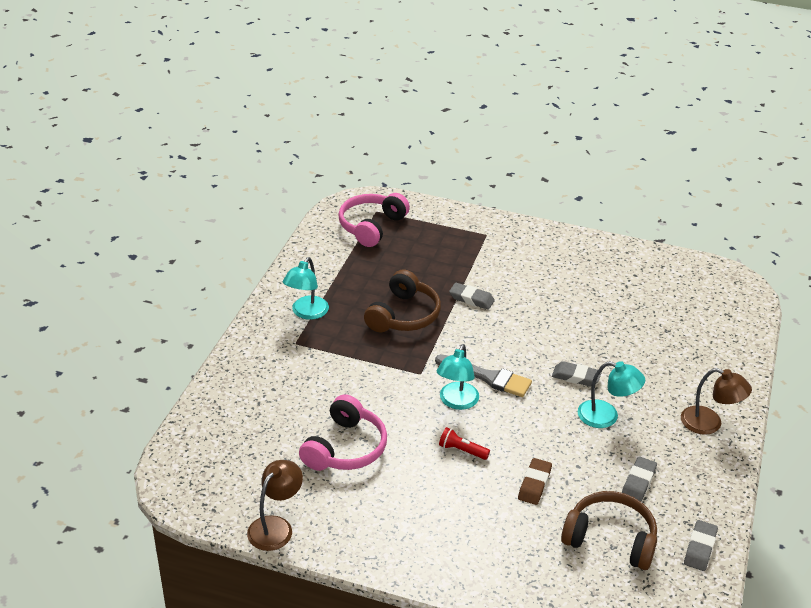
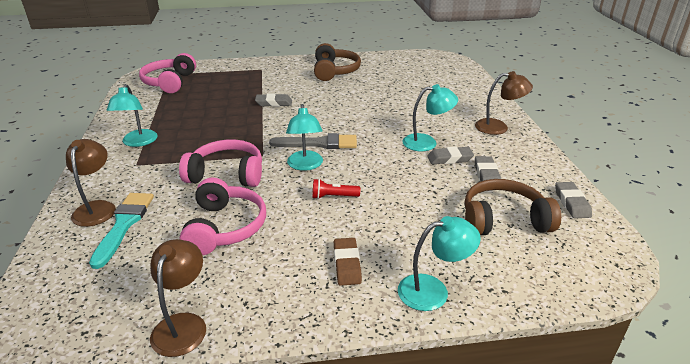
camera: 25 degrees left, 5 degrees down
(245, 385) = (97, 208): none -> brown lamp
(262, 412) = (124, 224): none -> turquoise brush
(374, 386) = (227, 174): none -> pink headphones
(403, 315) = (225, 124): brown headphones -> brown headphones (334, 71)
(488, 579) = (433, 290): none -> turquoise lamp
(534, 484) = (411, 201): brown eraser -> brown eraser (347, 264)
(576, 377) = (385, 126): grey eraser -> grey eraser (450, 159)

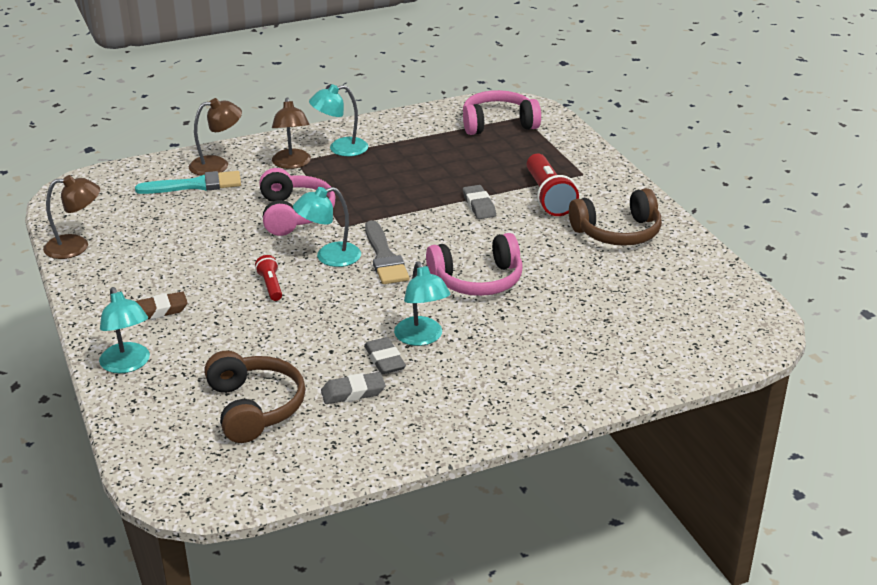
camera: 75 degrees right, 0 degrees up
(224, 227) = (202, 234): pink headphones -> pink headphones (477, 280)
(280, 82) = (548, 197): none -> red flashlight
(498, 127) = (500, 400): brown lamp -> brown lamp (292, 164)
(571, 203) = (306, 465): grey eraser -> none

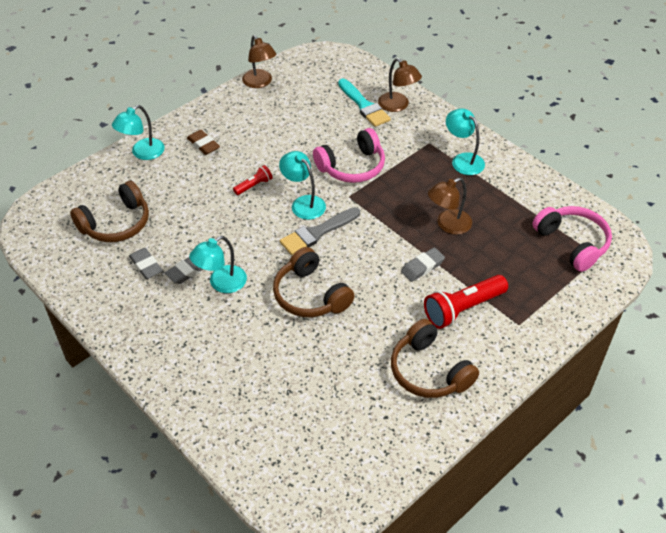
camera: 70 degrees right, 15 degrees up
(292, 164) = (423, 142): brown lamp -> brown lamp (448, 225)
(477, 280) = (310, 295): pink headphones -> brown headphones

